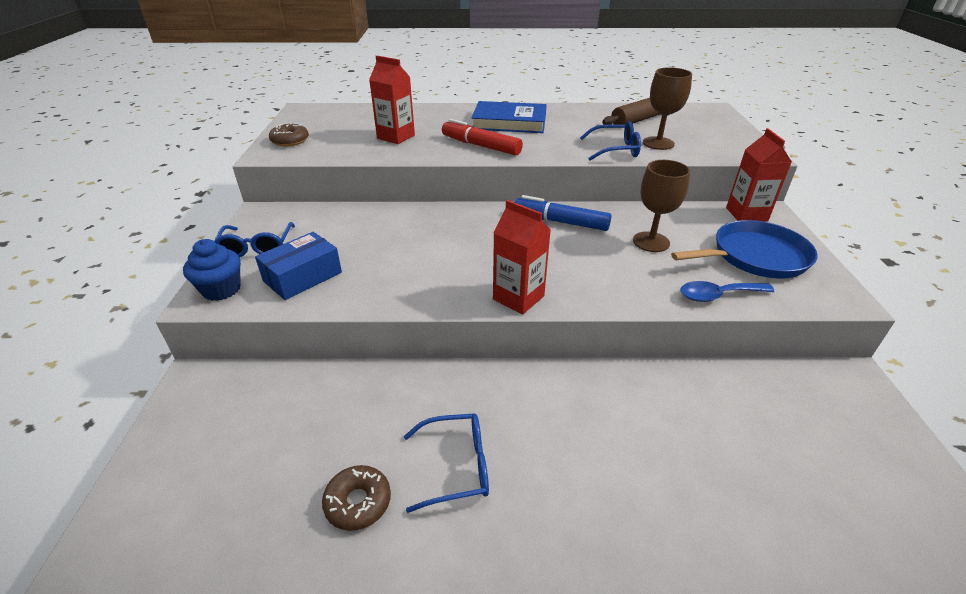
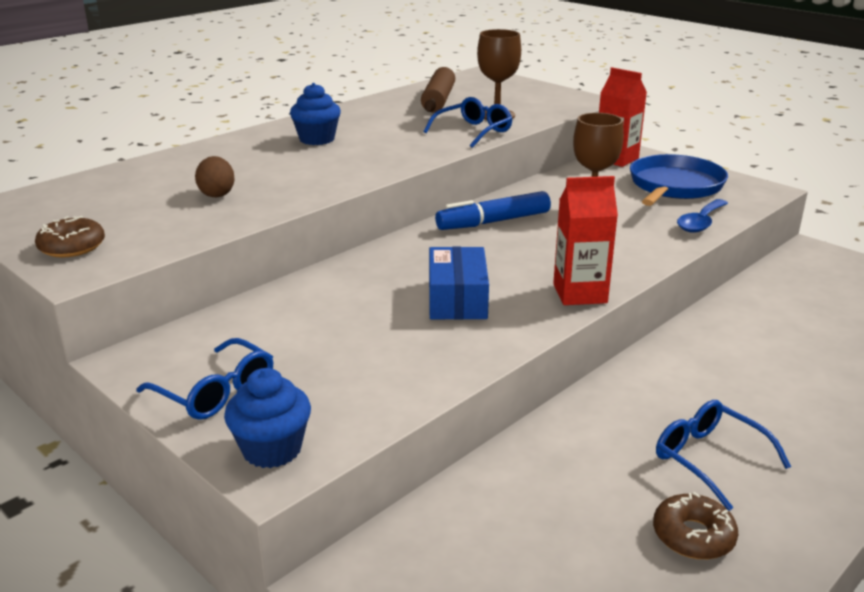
camera: 45 degrees left, 10 degrees down
(302, 276) = (343, 386): blue box -> blue box (457, 299)
(396, 137) = (217, 194): red carton -> brown egg
(456, 466) = (709, 459): blue glasses -> blue glasses turned 75 degrees counterclockwise
(481, 146) = (339, 170): red marker -> none
(509, 122) = (317, 139): blue book -> blue cupcake

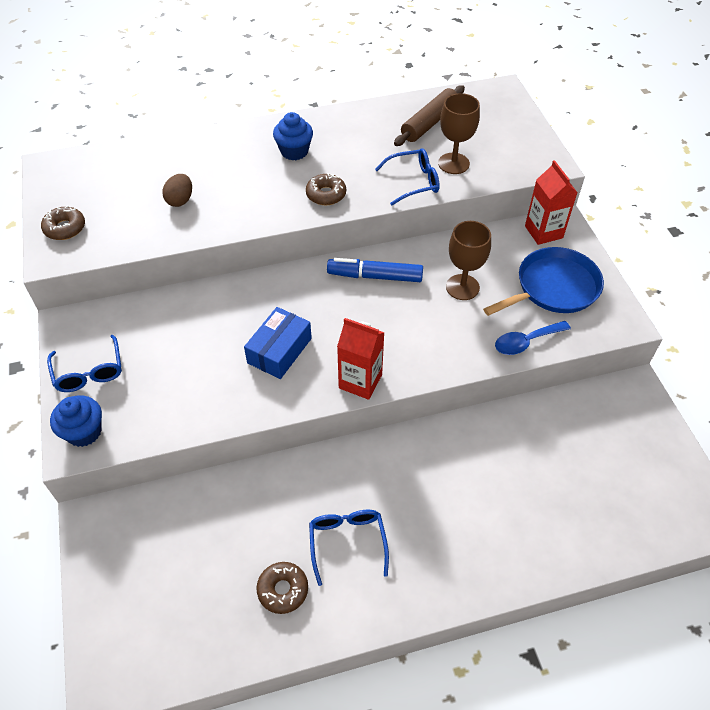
camera: 30 degrees right, 25 degrees up
(391, 156) = (326, 194): none -> brown donut

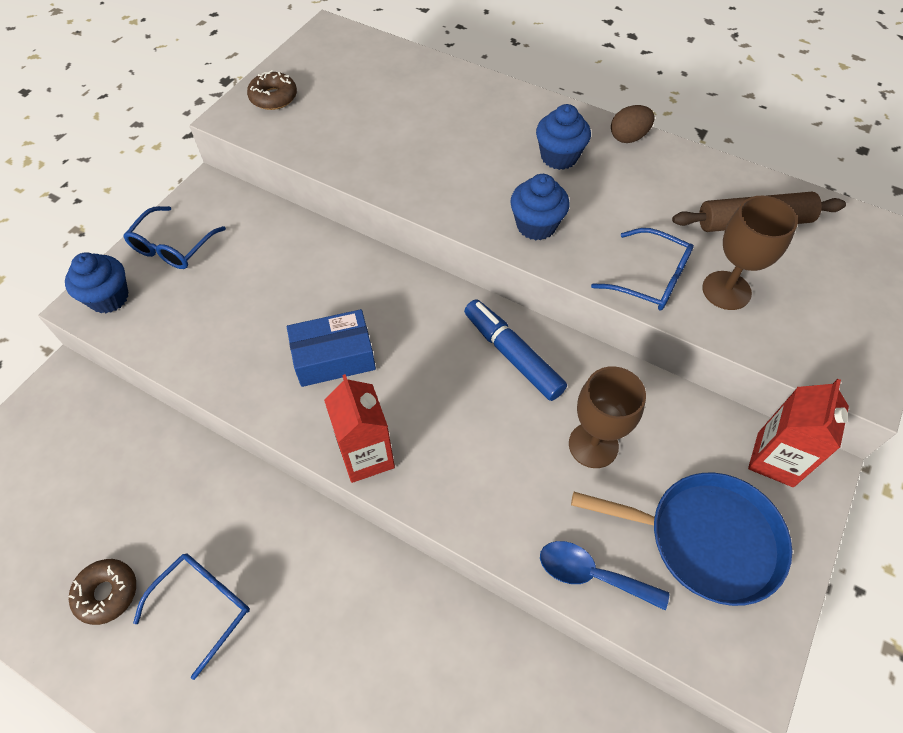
camera: 45 degrees right, 5 degrees up
(180, 200) = (393, 135): brown egg -> brown egg (628, 137)
(326, 194) = (536, 225): brown donut -> blue cupcake

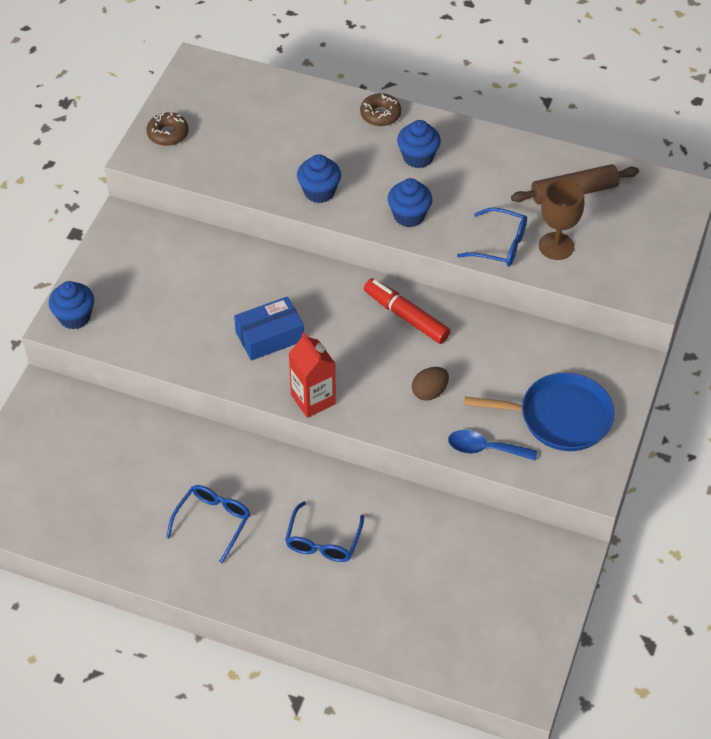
camera: 10 degrees left, 5 degrees down
(107, 593) = (139, 524): brown donut -> brown donut (380, 114)
(173, 247) = (111, 270): blue glasses -> blue glasses (323, 541)
(430, 182) = (319, 192): none -> blue cupcake
(512, 355) = (406, 316): blue marker -> red marker
(593, 445) = (475, 370): brown goblet -> none
(628, 137) = (471, 133): brown egg -> brown egg (429, 392)
(775, 459) = (605, 361): red carton -> none

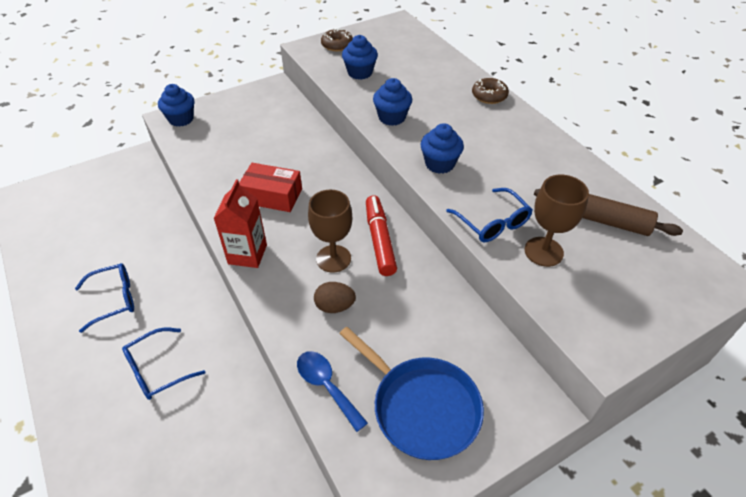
camera: 40 degrees right, 5 degrees down
(269, 336) = (272, 196): blue box -> red box
(386, 356) = (333, 258): none -> brown goblet
(418, 157) = (489, 132): blue cupcake -> blue cupcake (360, 73)

